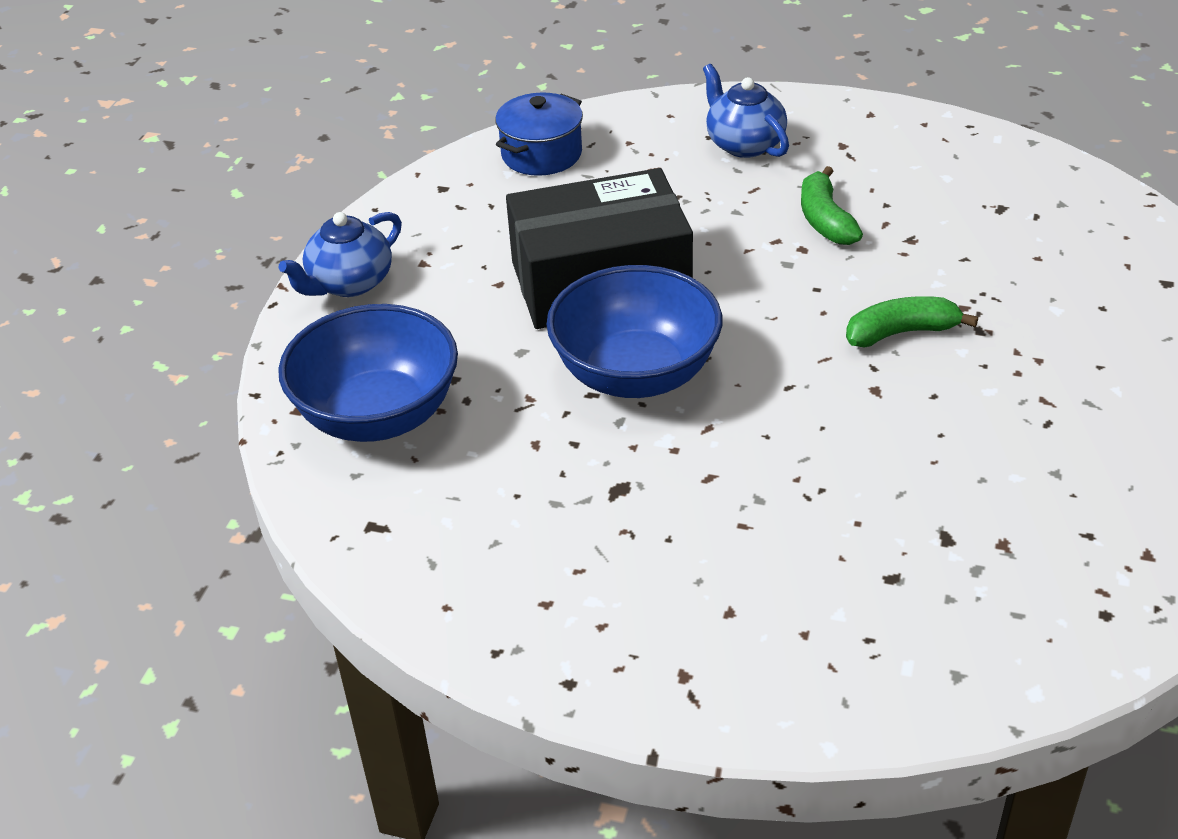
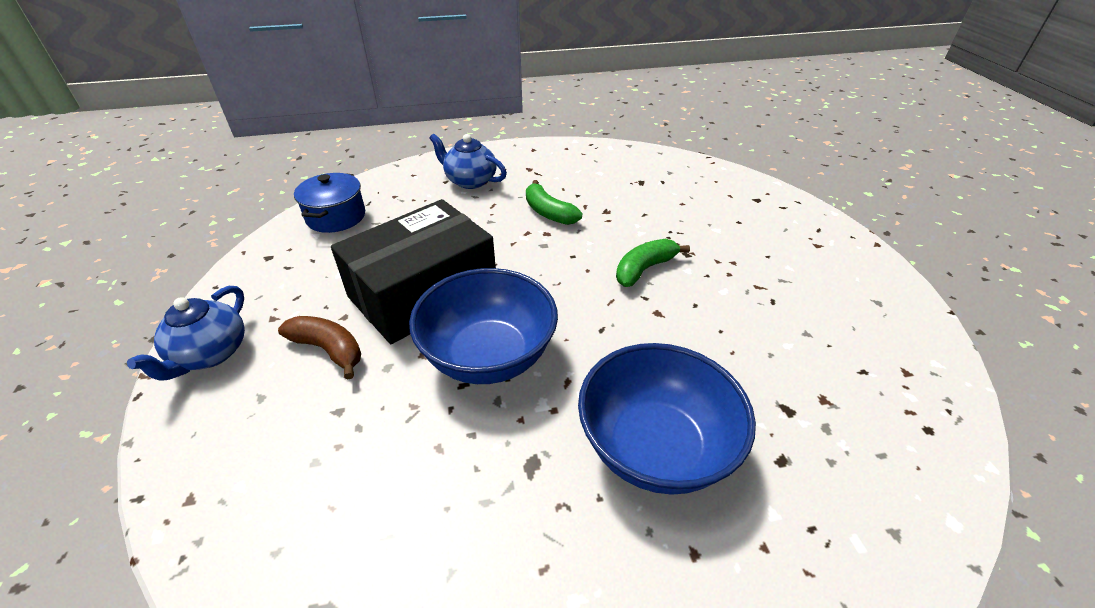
camera: 30 degrees left, 0 degrees up
(378, 416) = (279, 474): blue bowl -> blue bowl (655, 447)
(468, 315) = (328, 350): none -> brown banana

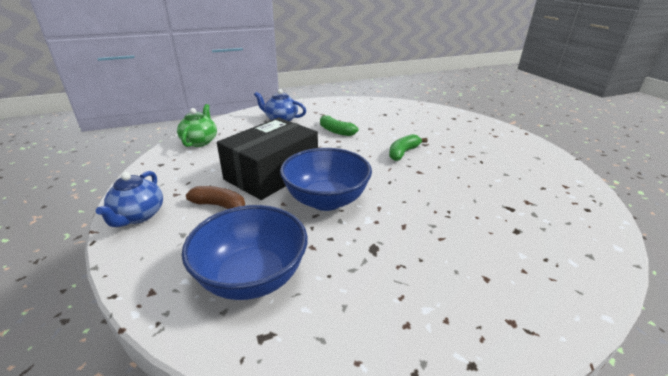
camera: 10 degrees left, 10 degrees down
(336, 217) = (200, 141): blue pot -> green teapot
(655, 447) = (443, 232): blue bowl -> blue bowl (252, 277)

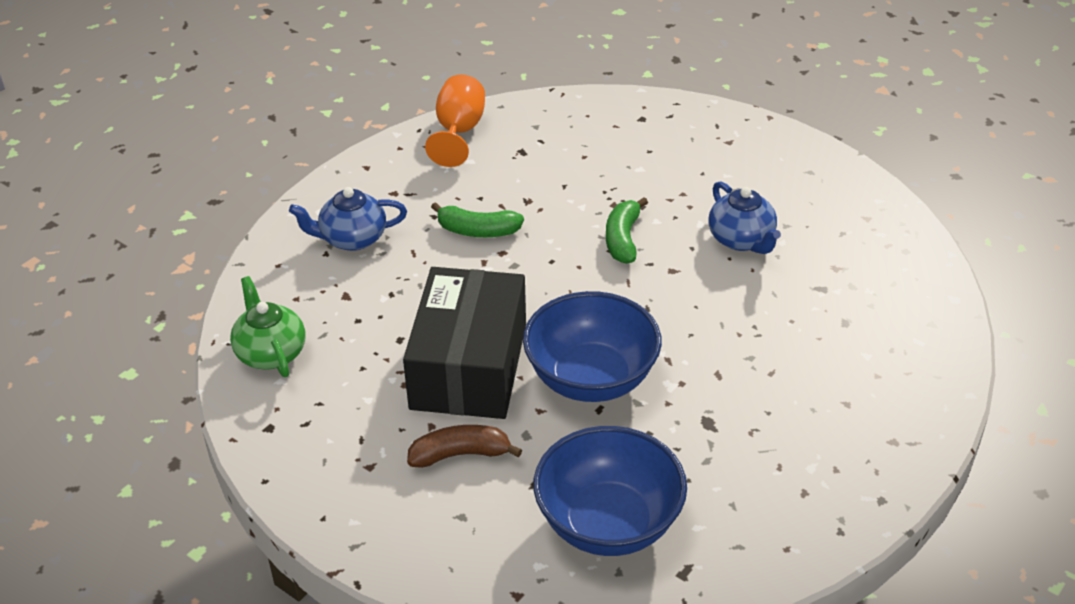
camera: 30 degrees left, 10 degrees up
(138, 216) = (365, 522): blue teapot -> blue teapot (741, 240)
(364, 103) = (459, 131): none -> orange goblet

